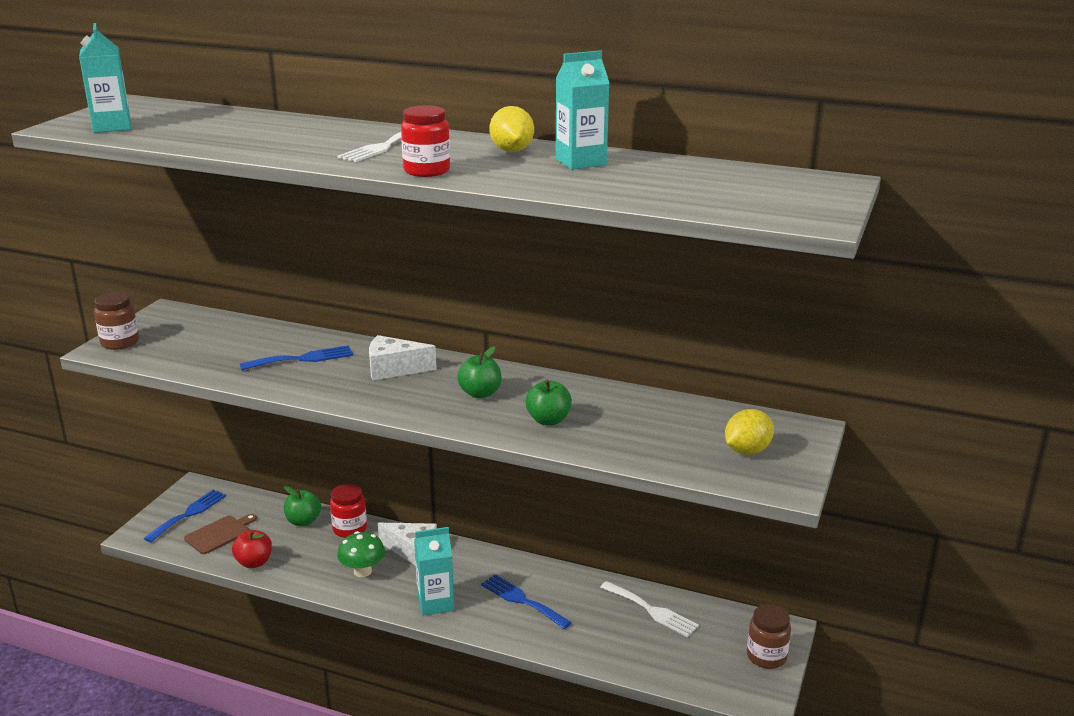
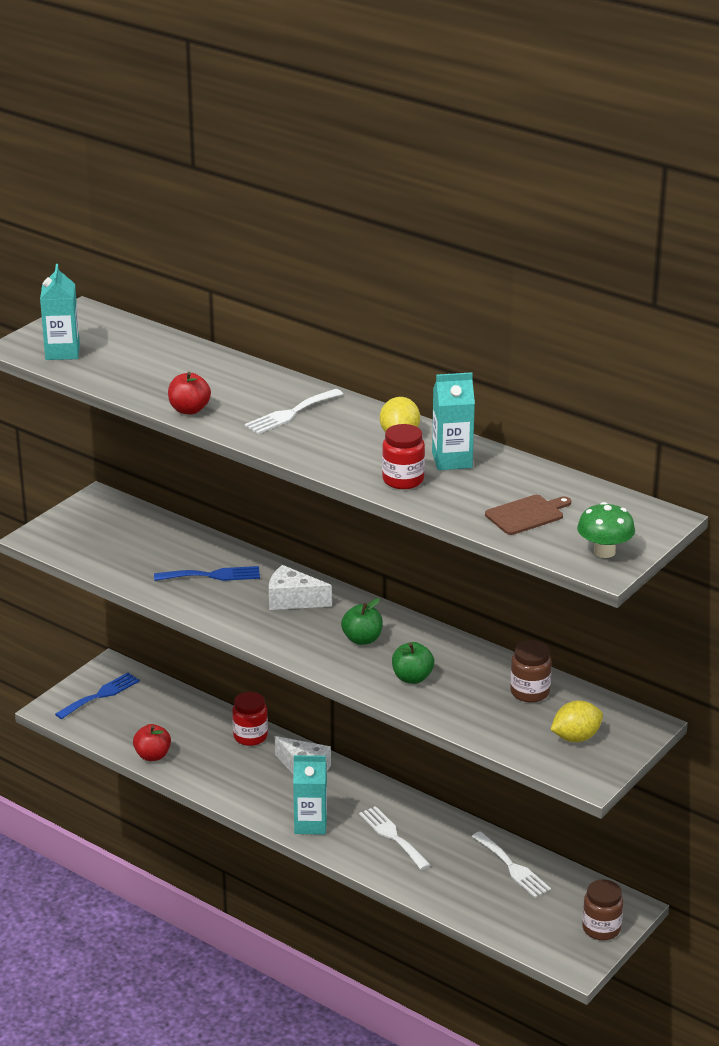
camera: 15 degrees right, 5 degrees up
(120, 342) = (51, 531): brown jar -> brown jar (530, 692)
(219, 534) = (126, 721): brown cutting board -> brown cutting board (526, 514)
(269, 152) = (189, 410): none -> red apple
(303, 521) = (208, 721): green apple -> none
(362, 571) = (251, 782): green mushroom -> green mushroom (604, 551)
(426, 171) = (313, 455): red jar -> red jar (403, 480)
(522, 600) = (392, 836): blue fork -> white fork

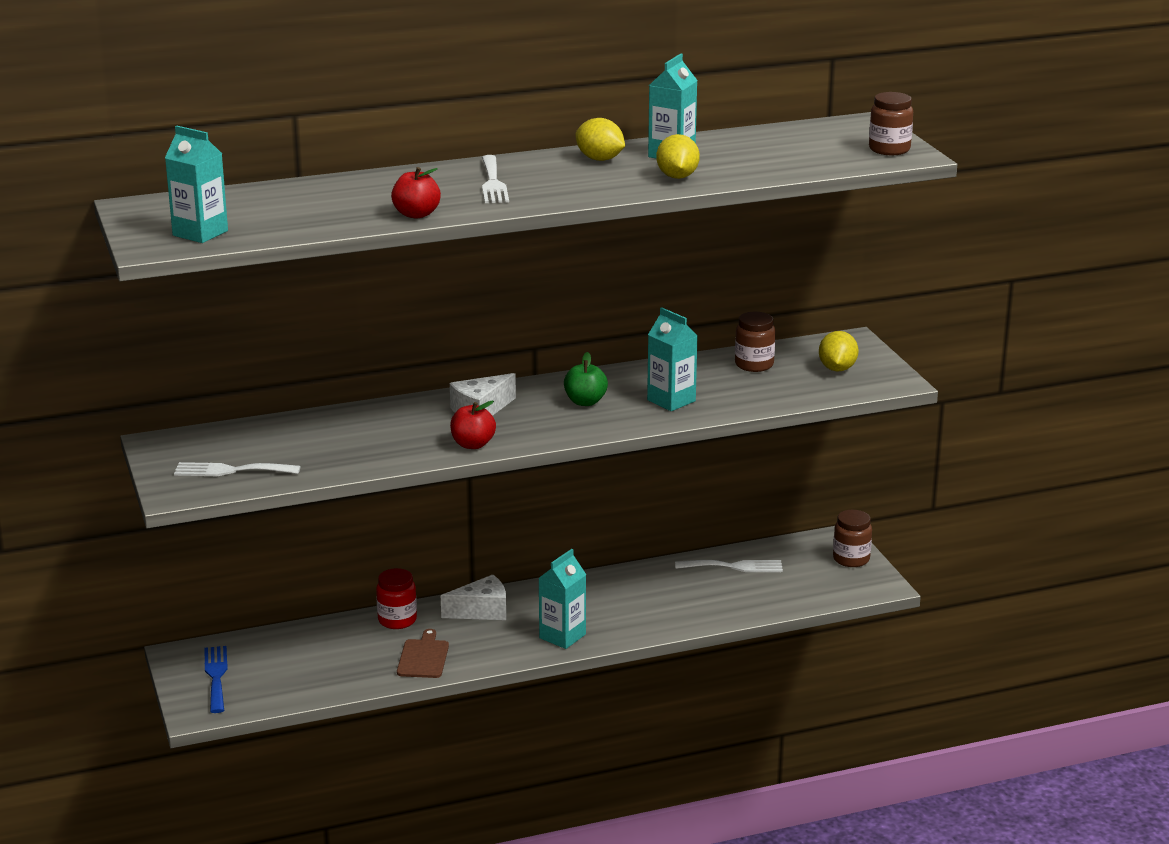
camera: 55 degrees left, 5 degrees down
(152, 755) = (353, 681): red apple -> red apple (473, 444)
(212, 575) = (384, 431): blue fork -> none
(392, 836) = (628, 604): white fork -> white fork (231, 470)
(403, 480) = (677, 177): red jar -> yellow lemon
(412, 678) = (671, 400): green apple -> turquoise carton
(526, 514) = (797, 156): brown cutting board -> brown cutting board (423, 657)
(604, 551) = (889, 149): green mushroom -> brown jar

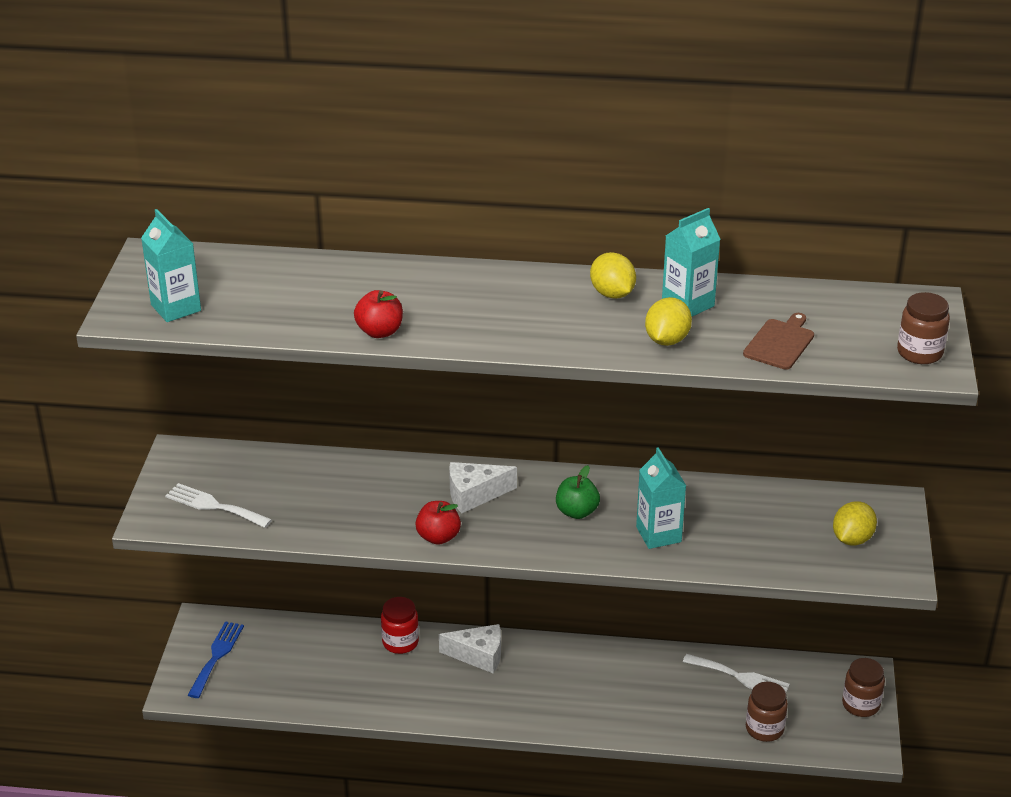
camera: 25 degrees right, 10 degrees up
(423, 657) = (396, 693): brown cutting board -> brown cutting board (780, 343)
(493, 183) = (484, 303): white fork -> none
(562, 636) = (531, 710): turquoise carton -> none
(754, 365) = (772, 509): brown jar -> brown jar (764, 729)

